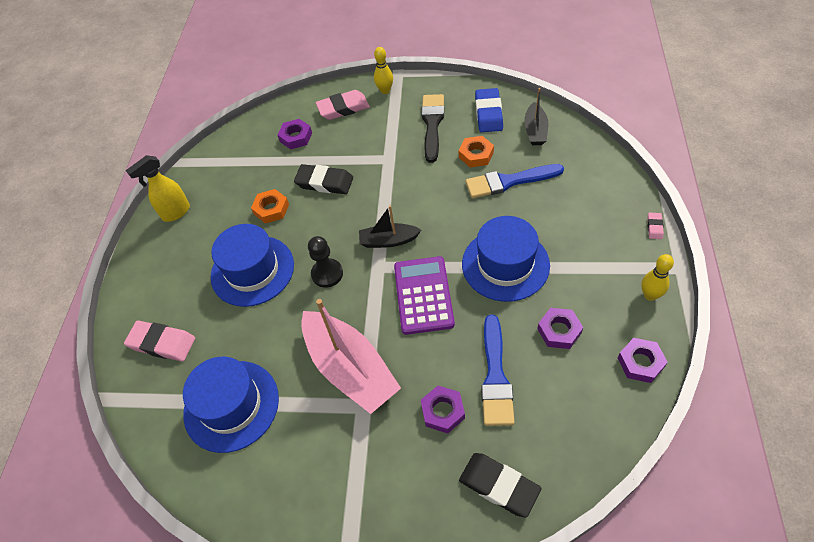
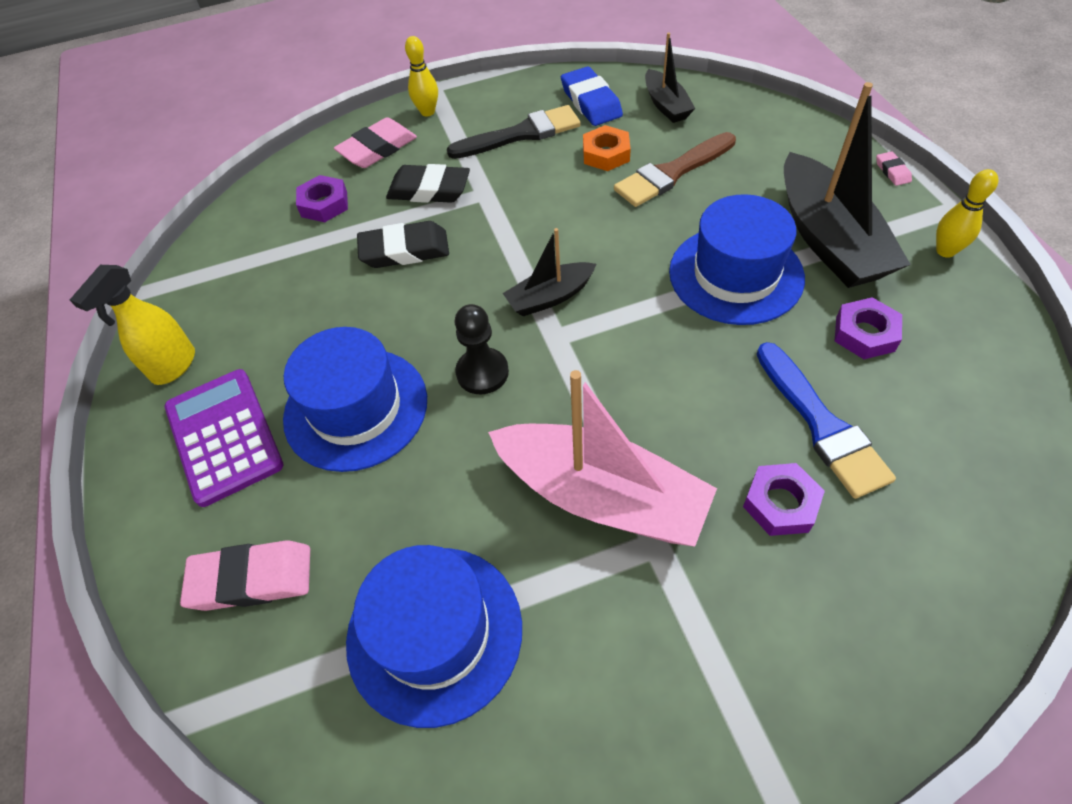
camera: 25 degrees left, 0 degrees up
(271, 209) = (339, 311): orange nut -> none
(423, 295) = (647, 353): purple calculator -> purple calculator (223, 436)
(432, 124) = (521, 134): black brush -> black brush turned 90 degrees clockwise
(499, 486) = (932, 578): black eraser -> black eraser (429, 190)
(509, 181) = (671, 173): blue brush -> brown brush
(579, 260) = (828, 239): none -> black boat
(640, 362) = (995, 336): purple nut -> none

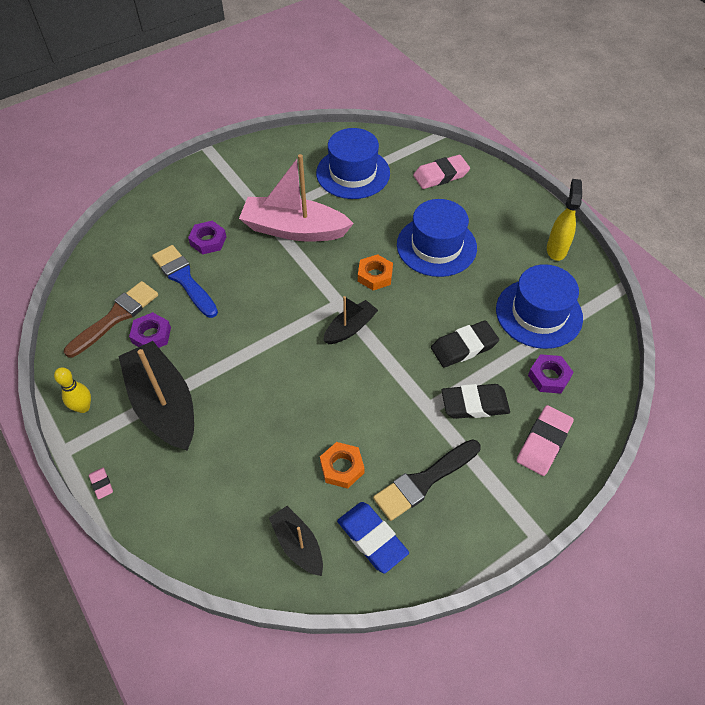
camera: 160 degrees right, 0 degrees up
(223, 436) = (498, 222): purple calculator -> none
(427, 112) = (525, 498): yellow bowling pin -> none
(482, 372) = (375, 275): black pawn -> orange nut
(671, 173) = (283, 453): brown brush -> brown brush (116, 317)
(735, 274) = (230, 364): blue hat -> blue hat (539, 313)

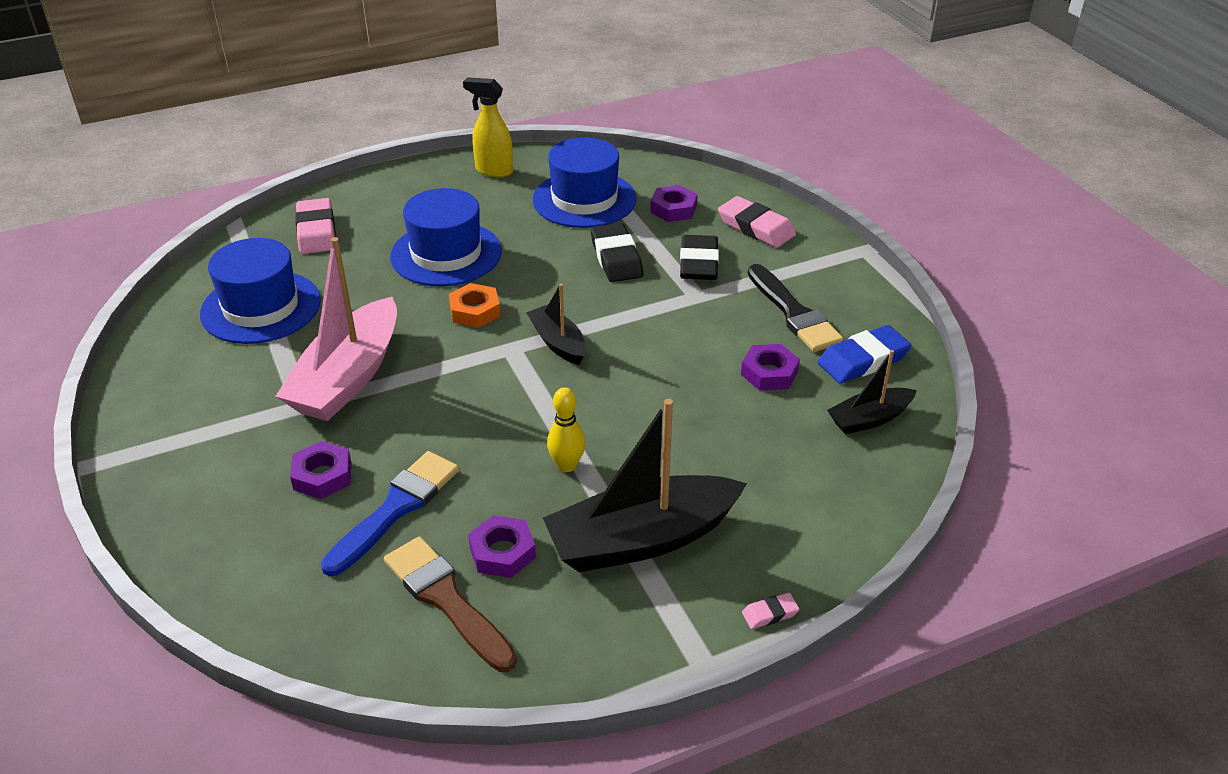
camera: 80 degrees left, 15 degrees down
(83, 407) = (626, 641): yellow bowling pin -> yellow bowling pin (567, 465)
(184, 279) = (396, 508): blue brush -> blue brush turned 150 degrees clockwise
(342, 467) = (769, 373): orange nut -> purple nut

